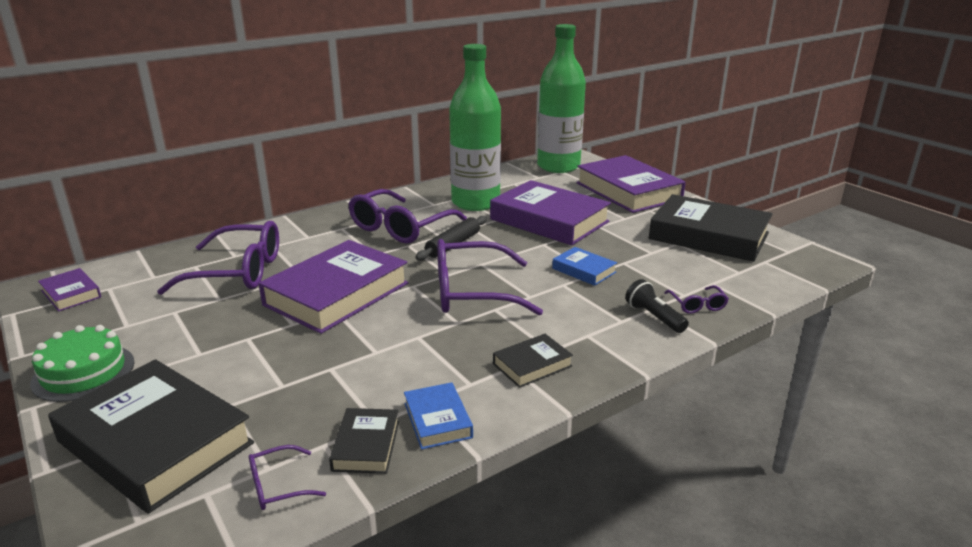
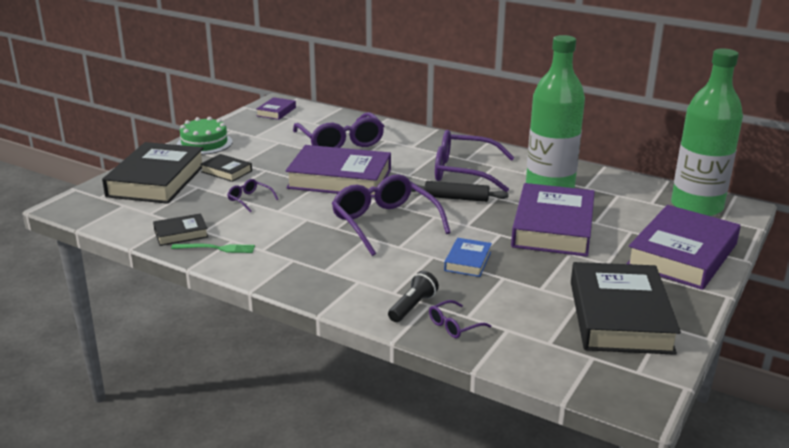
camera: 65 degrees right, 0 degrees up
(278, 486) = (137, 220): purple glasses -> purple glasses (249, 199)
(438, 420) = (216, 248): blue book -> green fork
(532, 365) = (300, 267): black book -> black book (226, 171)

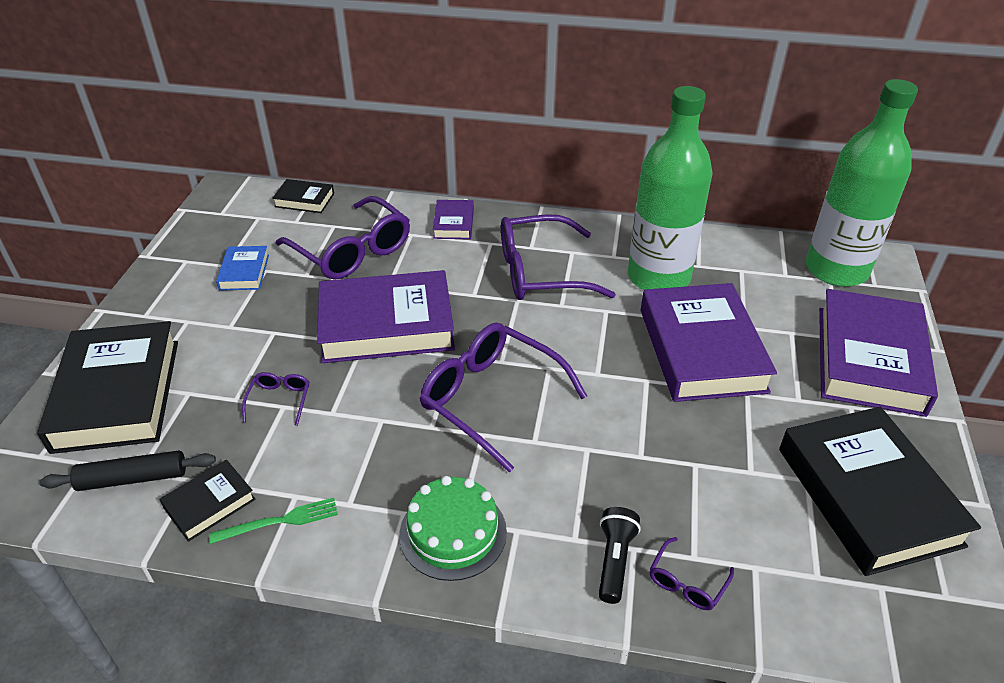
camera: 20 degrees left, 15 degrees up
(204, 143) = (156, 297): green cake -> green cake (453, 532)
(226, 171) = (217, 348): black book -> black book (304, 200)
(249, 199) = (279, 400): purple glasses -> purple glasses turned 75 degrees clockwise
(276, 112) = (232, 209): purple book -> purple book (454, 223)
(456, 198) = (557, 325): black rolling pin -> black rolling pin (133, 478)
(467, 261) = (635, 445): blue book -> blue book (244, 272)

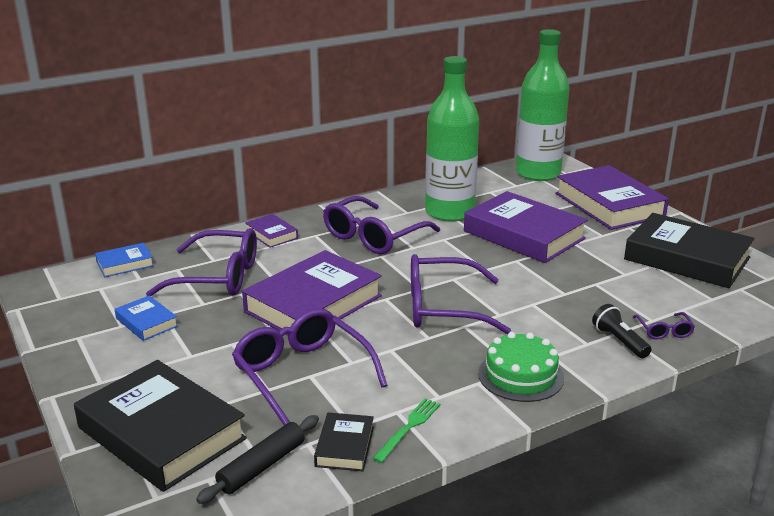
camera: 40 degrees left, 15 degrees down
(279, 400) = (302, 374): purple glasses -> purple glasses, size x2.27
(304, 200) = (125, 264): black book -> blue book

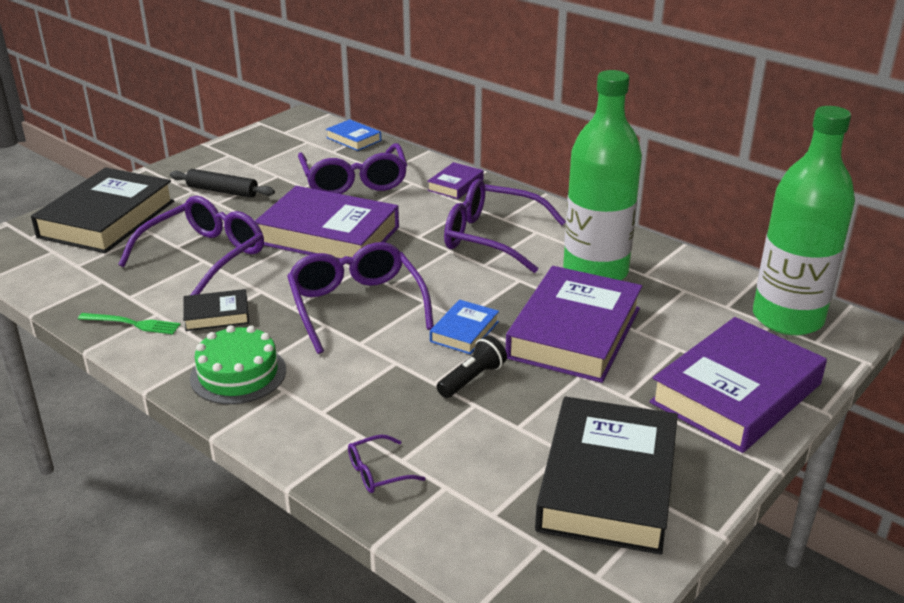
camera: 70 degrees right, 5 degrees up
(146, 322) = (261, 173): blue book -> blue book (464, 331)
(262, 466) = (70, 268): black rolling pin -> black rolling pin (222, 191)
(344, 446) = (100, 298): black book -> black book (217, 315)
(619, 341) = (336, 436): black flashlight -> black flashlight (472, 379)

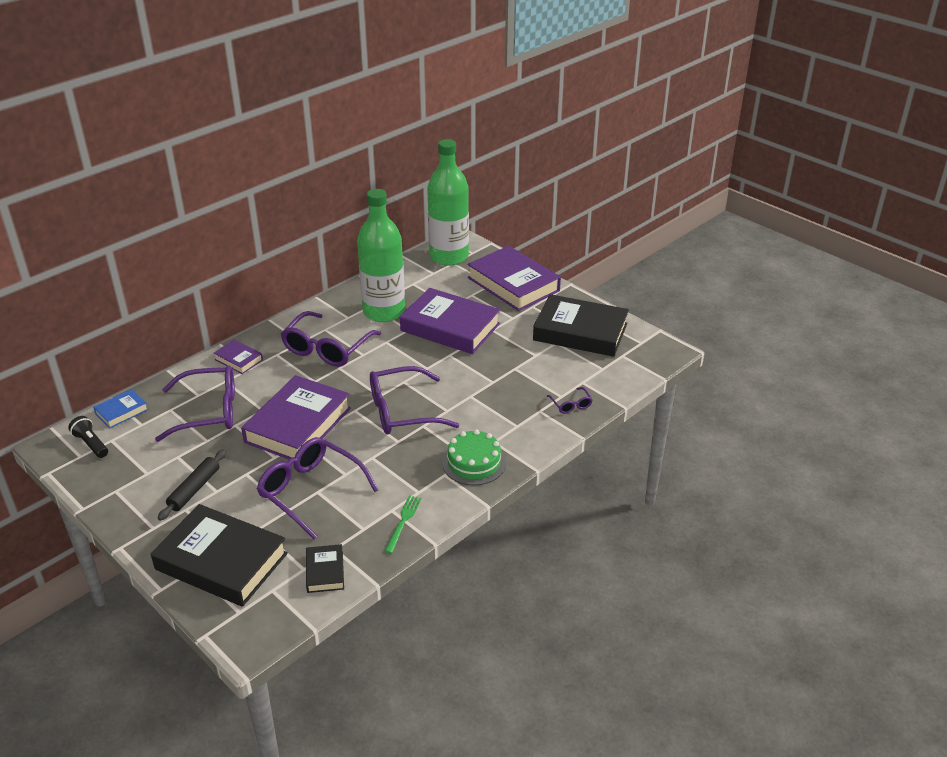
camera: 85 degrees left, 5 degrees up
(217, 315) = (400, 478): black book -> black book (325, 571)
(464, 331) = (441, 367): blue book -> none
(472, 379) = (491, 368): black flashlight -> black flashlight (91, 444)

